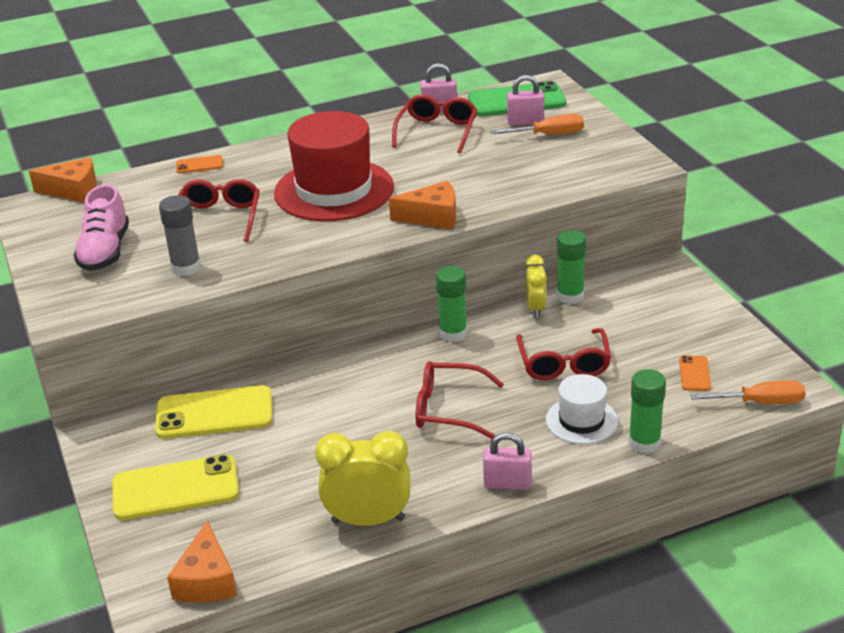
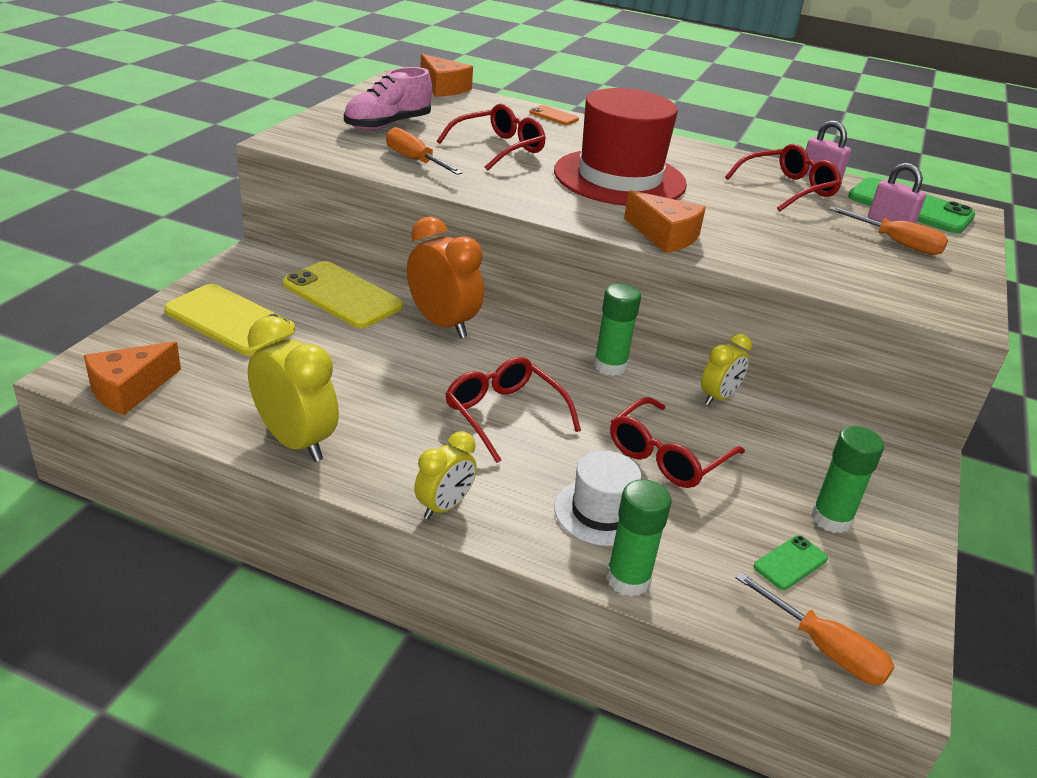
camera: 40 degrees right, 0 degrees up
(186, 268) = (415, 160): grey glue stick -> orange screwdriver
(314, 382) = (443, 324): none -> orange clock
(507, 483) = (444, 507): pink padlock -> yellow clock
(570, 296) = (769, 410): green glue stick -> green glue stick (831, 519)
(694, 374) = (790, 563): orange phone -> green phone

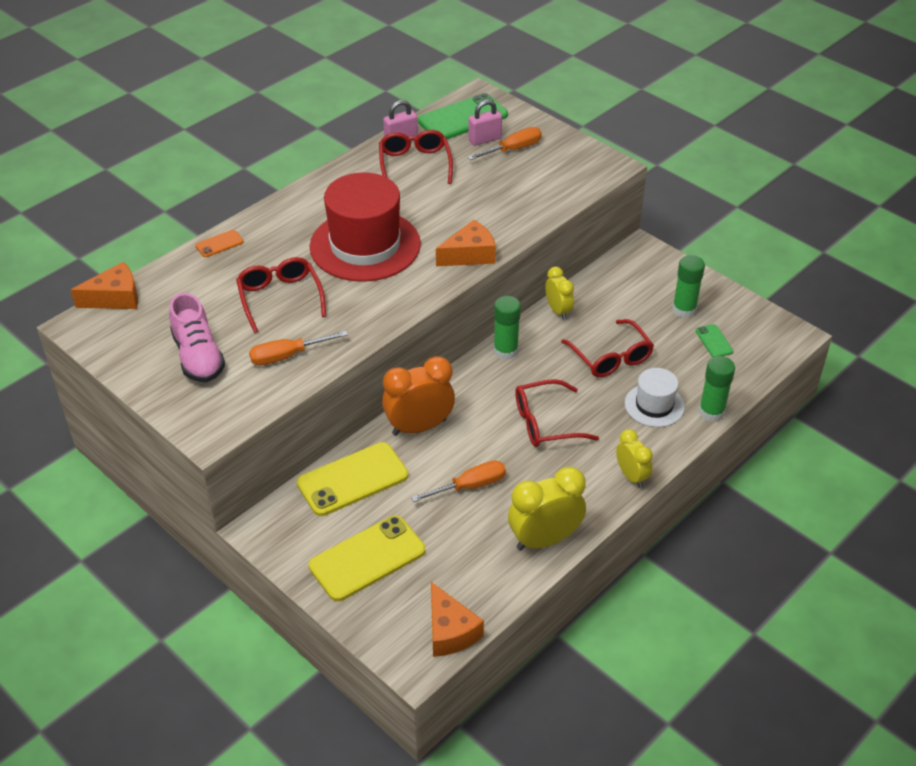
camera: 65 degrees left, 10 degrees up
(824, 648) = (774, 354): orange screwdriver -> orange screwdriver (470, 486)

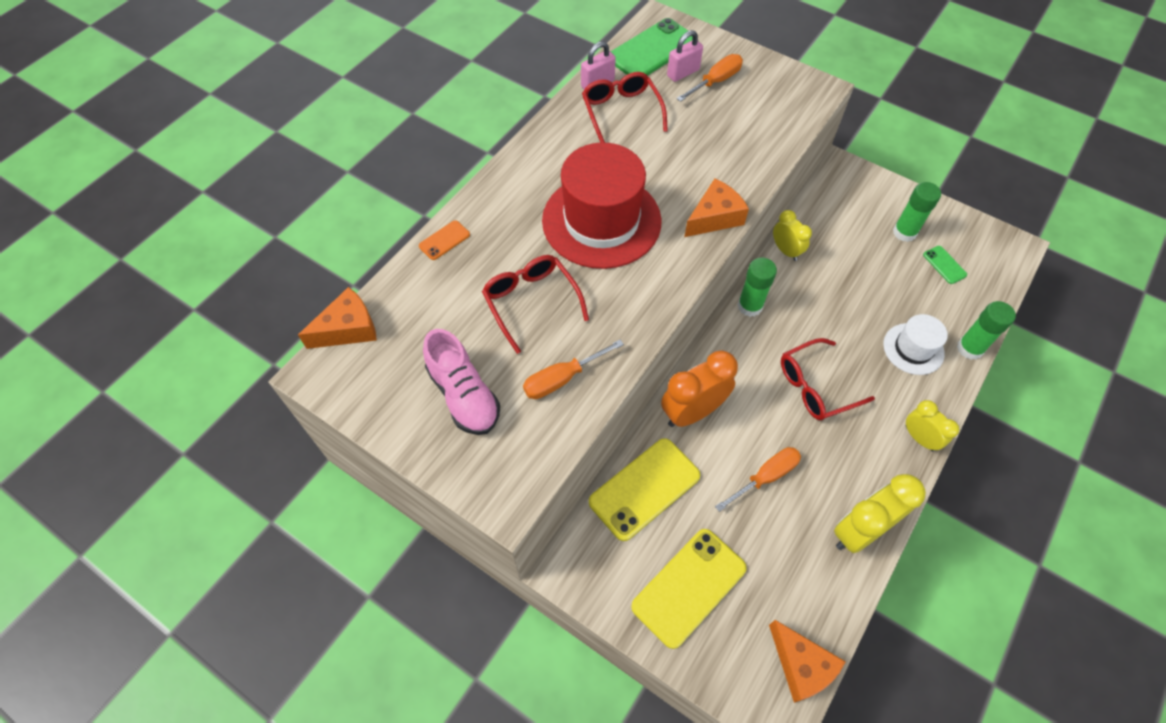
camera: 10 degrees left, 15 degrees up
(611, 357) = (853, 298): red glasses -> none

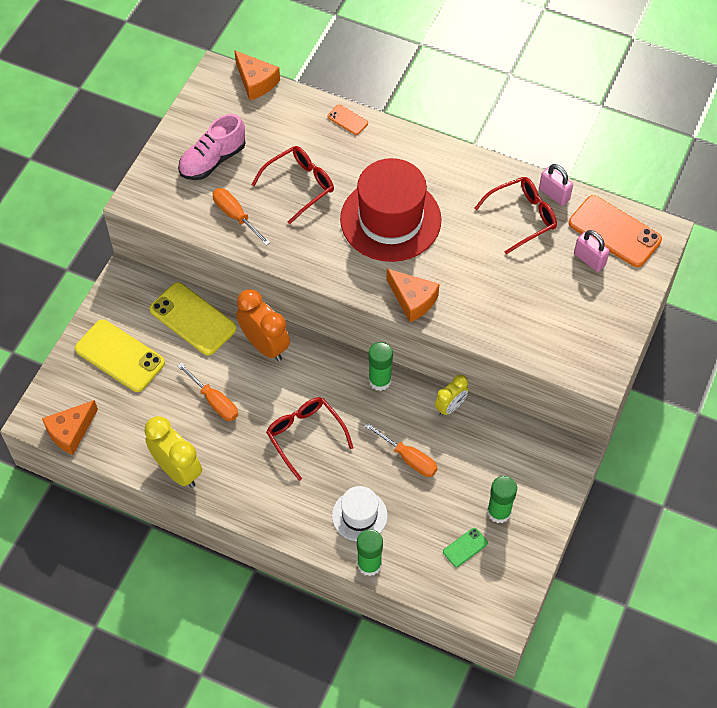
camera: 80 degrees right, 0 degrees up
(652, 50) = (614, 231): green phone -> orange phone
(715, 81) = (585, 287): orange screwdriver -> orange screwdriver (408, 458)
(919, 438) = (268, 517): yellow clock -> none

